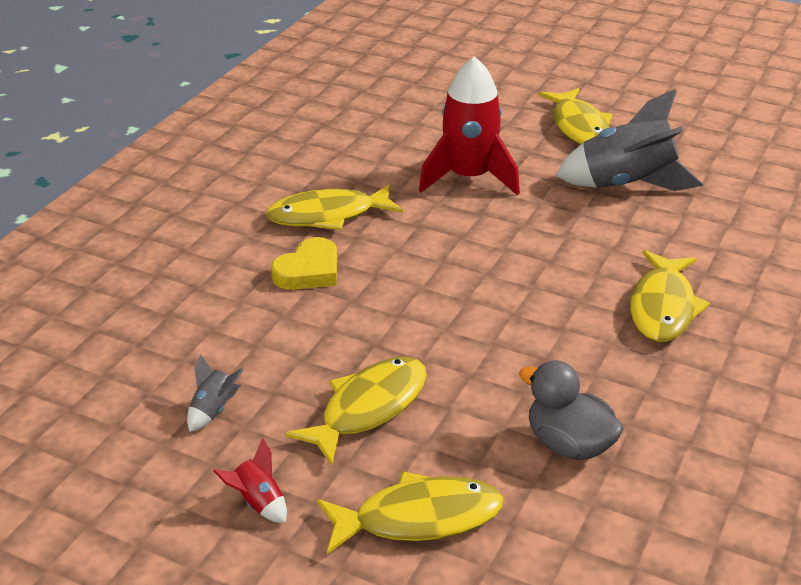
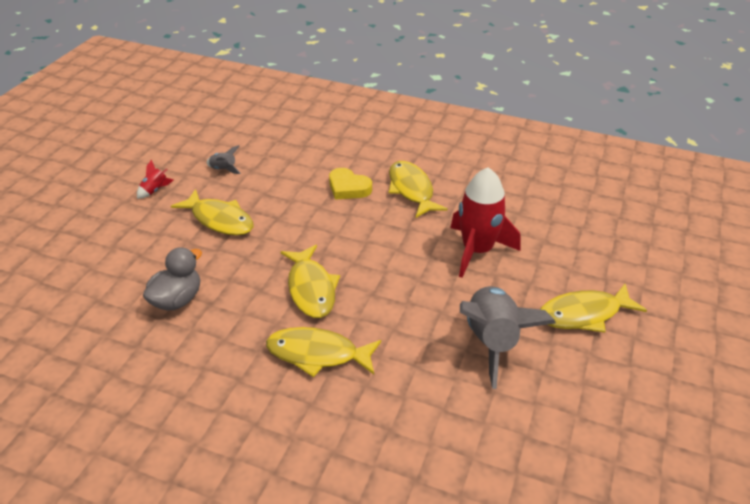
camera: 85 degrees right, 5 degrees up
(419, 518) = (131, 242): yellow fish -> yellow fish (311, 288)

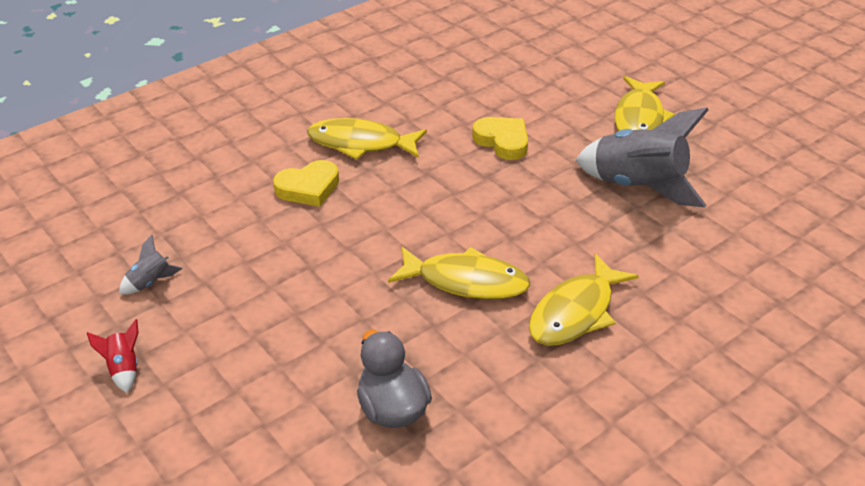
camera: 60 degrees left, 0 degrees up
(219, 220) = (262, 320): yellow fish -> none
(477, 250) = (502, 141): red rocket -> yellow heart

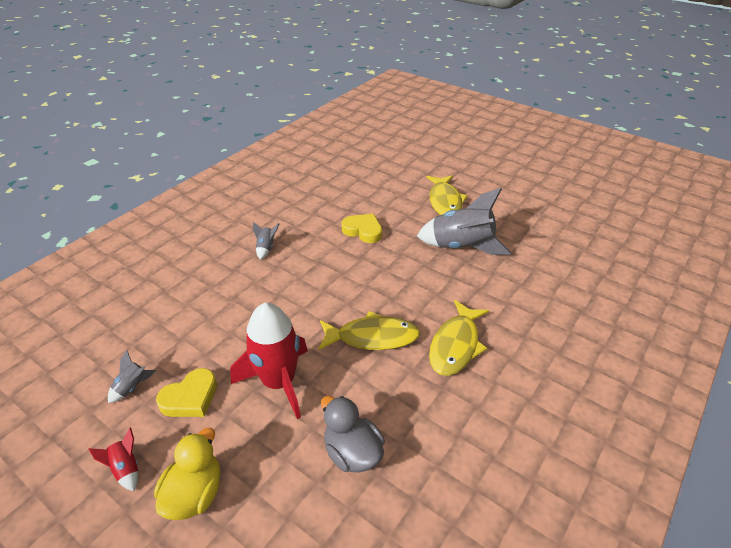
camera: 15 degrees left, 0 degrees up
(194, 411) = (195, 494): none -> yellow duck
(308, 188) = (237, 287): yellow heart -> yellow heart (190, 398)
(327, 311) = (279, 382): none -> red rocket
(360, 143) = (266, 248): yellow fish -> grey rocket

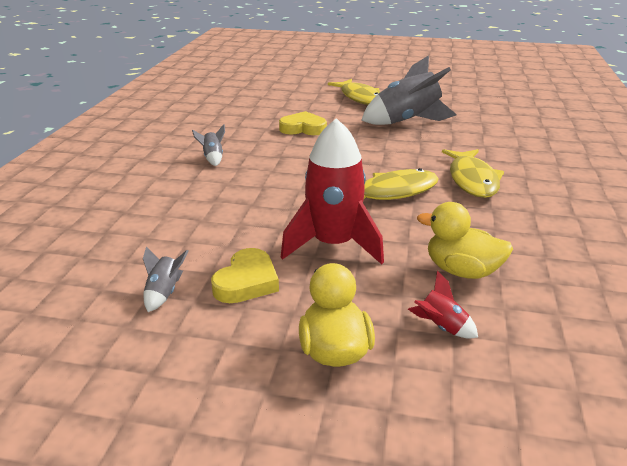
camera: 25 degrees left, 10 degrees down
(126, 469) = (229, 358): red rocket -> red rocket (441, 327)
(352, 452) = (461, 271): grey duck -> yellow duck

